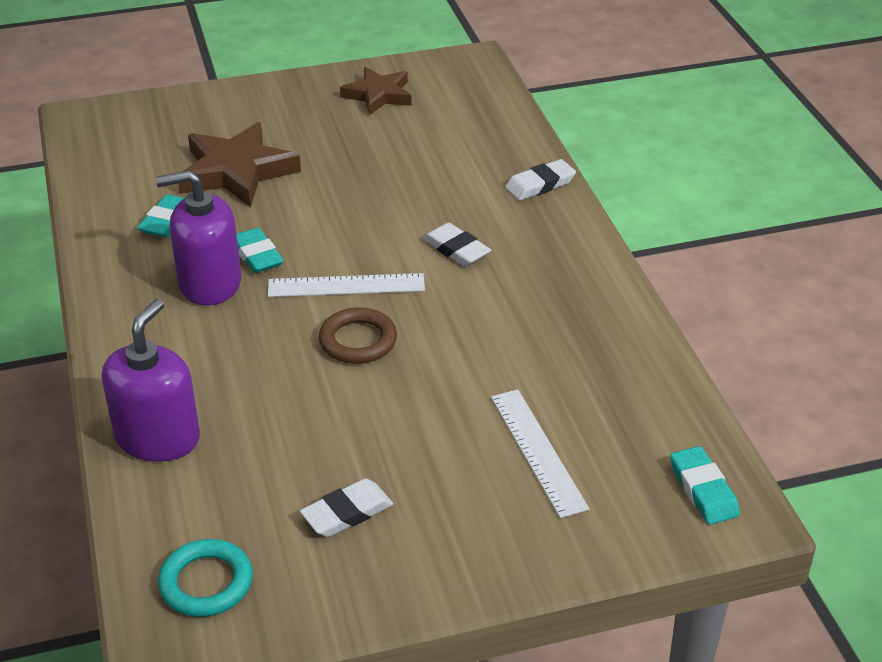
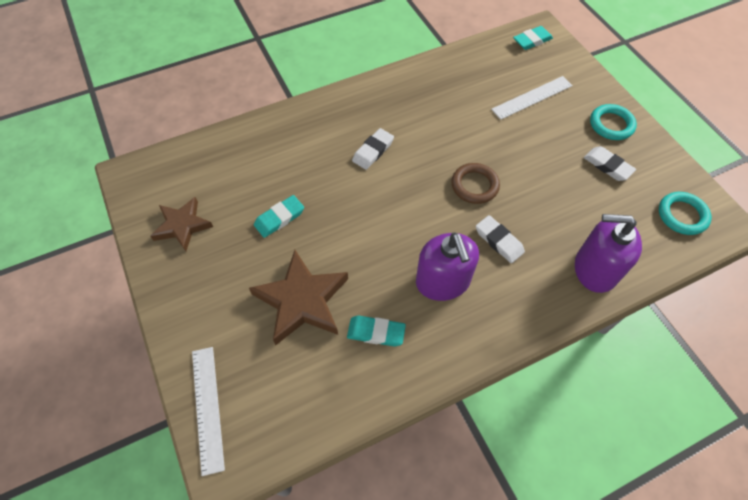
camera: 100 degrees left, 20 degrees up
(257, 255) = (404, 260): turquoise eraser -> turquoise eraser (279, 218)
(346, 285) = (424, 201): white ruler -> white ruler (207, 408)
(443, 548) = (611, 125): none -> turquoise ring
(540, 184) = (295, 118): white eraser -> white eraser (499, 241)

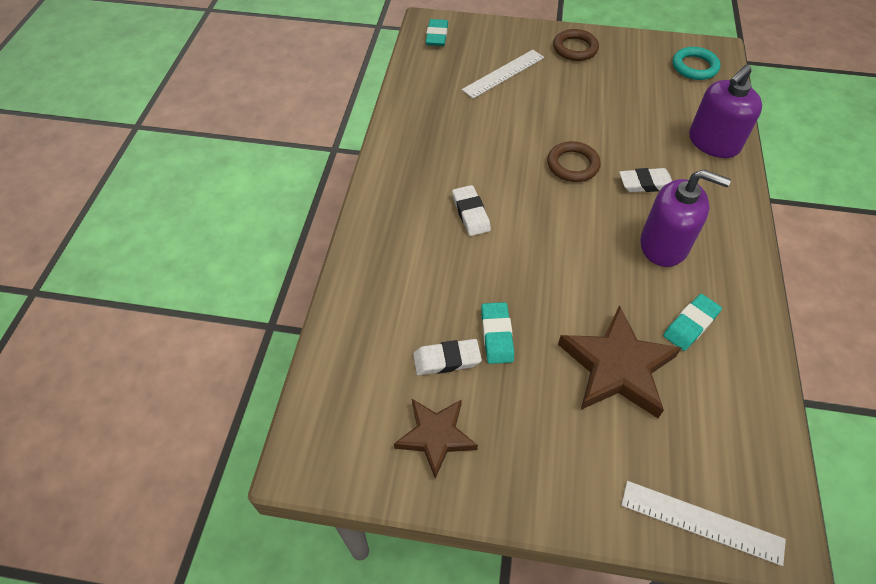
camera: 55 degrees left, 5 degrees down
(532, 97) = (504, 74): white ruler -> white ruler turned 45 degrees clockwise
(607, 166) = (616, 75): white eraser -> white eraser (446, 359)
(611, 125) = (575, 48): turquoise ring -> brown ring

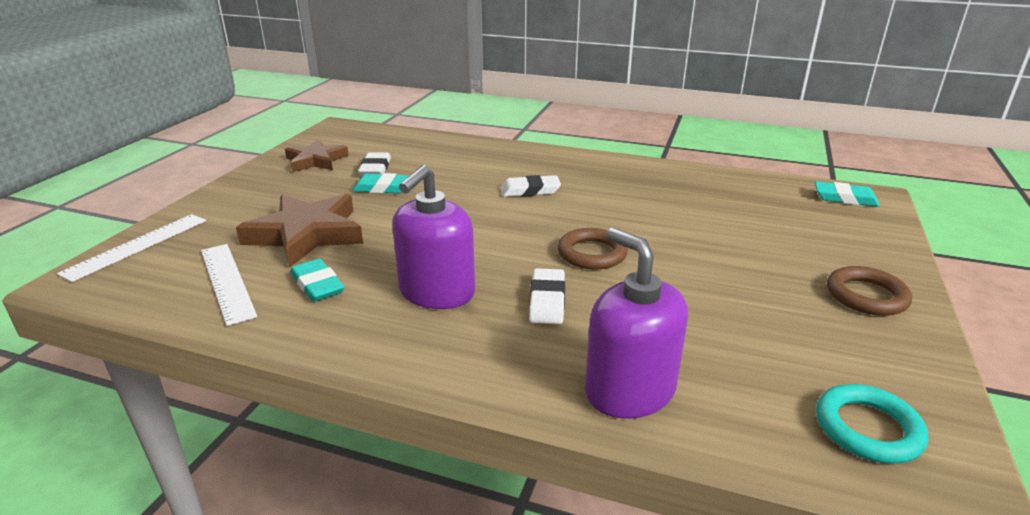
camera: 100 degrees right, 25 degrees down
(504, 74) = (775, 231): white ruler -> white ruler (226, 282)

